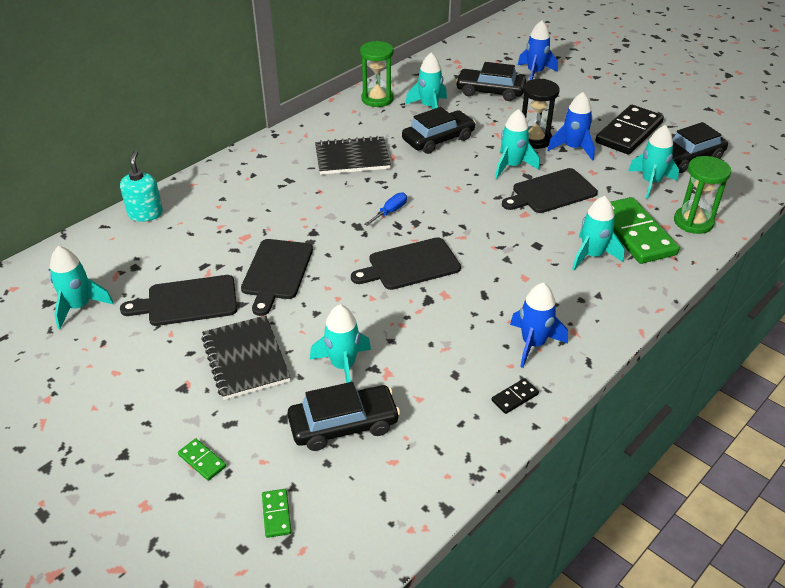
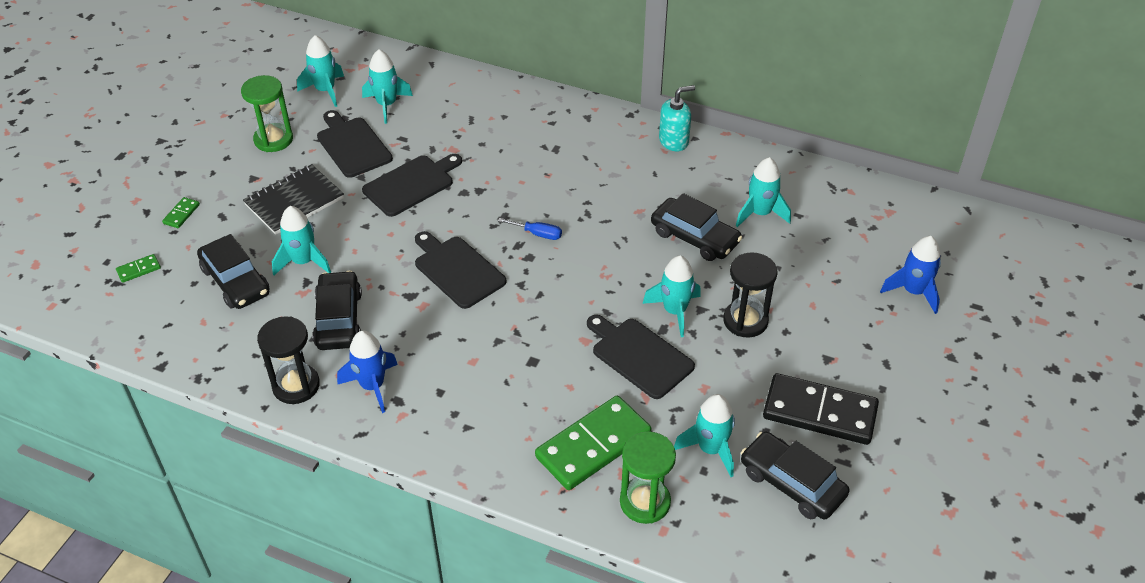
camera: 70 degrees right, 5 degrees up
(145, 214) = (459, 79): turquoise soap dispenser -> turquoise soap dispenser (674, 141)
(276, 272) = (411, 184): black cutting board -> black cutting board turned 150 degrees clockwise
(352, 158) = (619, 181): black notebook -> none
(377, 99) = (749, 167): green hourglass -> green hourglass (273, 139)
(490, 91) = (833, 258): black car -> black car (339, 319)
(515, 397) = (296, 386): black domino -> black hourglass
(573, 148) = (747, 361): blue rocket -> none
(592, 255) = (533, 411): turquoise rocket -> turquoise rocket (387, 105)

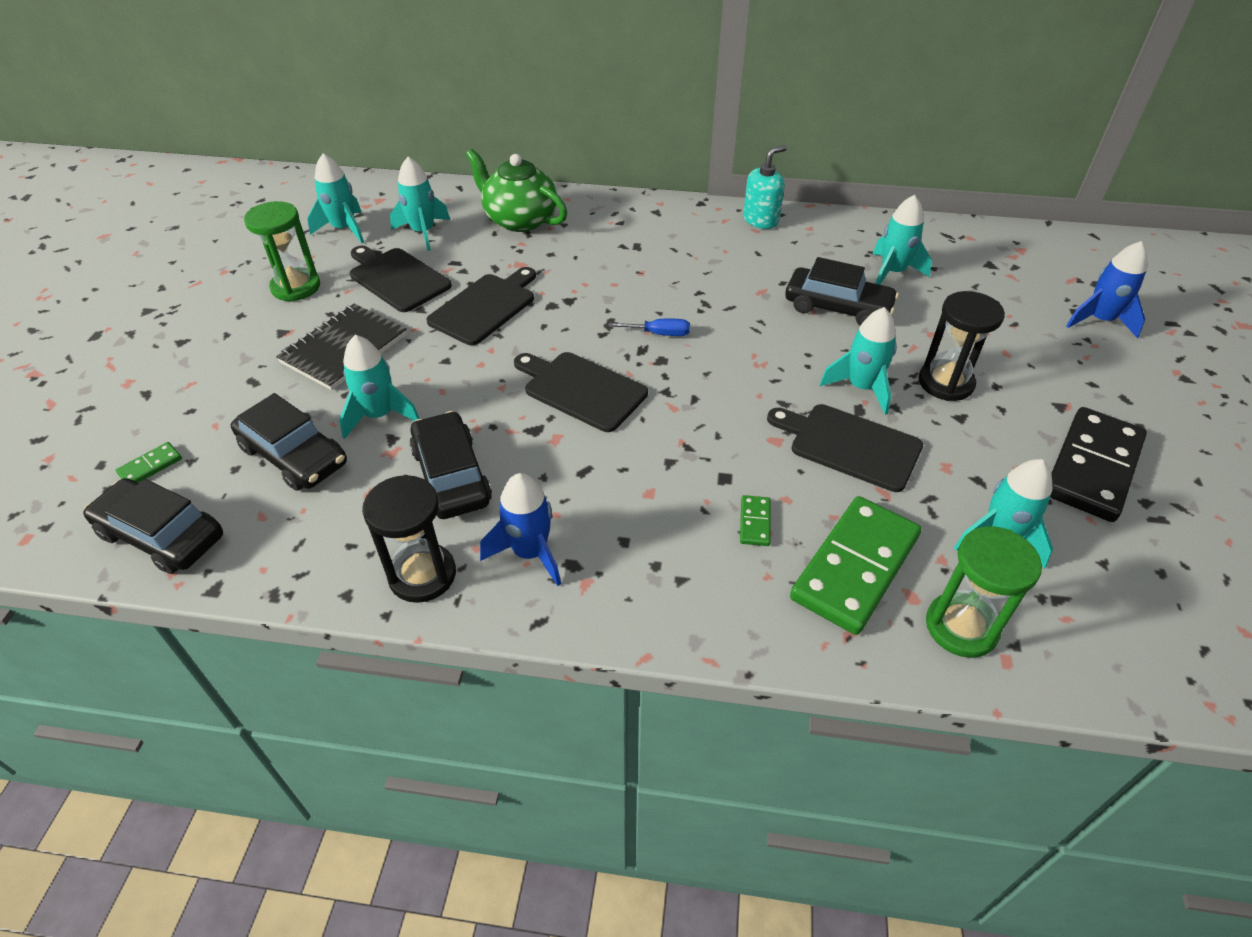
camera: 15 degrees left, 0 degrees up
(181, 214) = (196, 388): green domino -> green domino (755, 522)
(469, 106) = (520, 220): none -> green teapot
(792, 483) = (1119, 559): black car -> black car (162, 535)
(819, 412) = (1093, 467): black domino -> black domino turned 60 degrees counterclockwise

